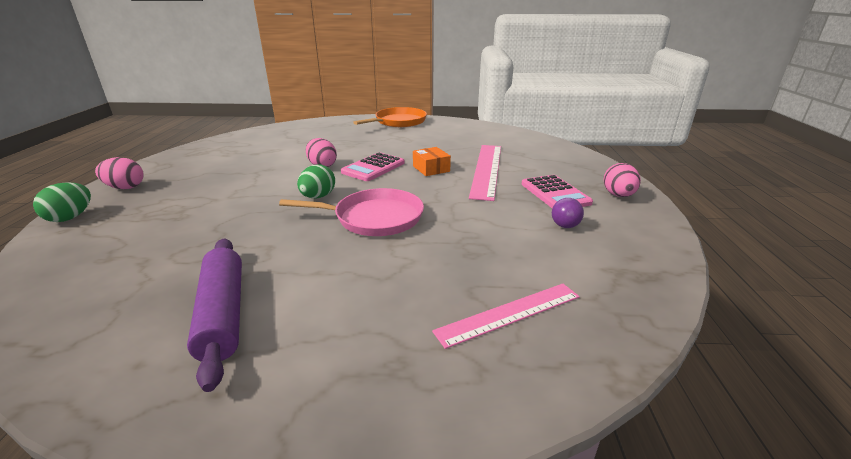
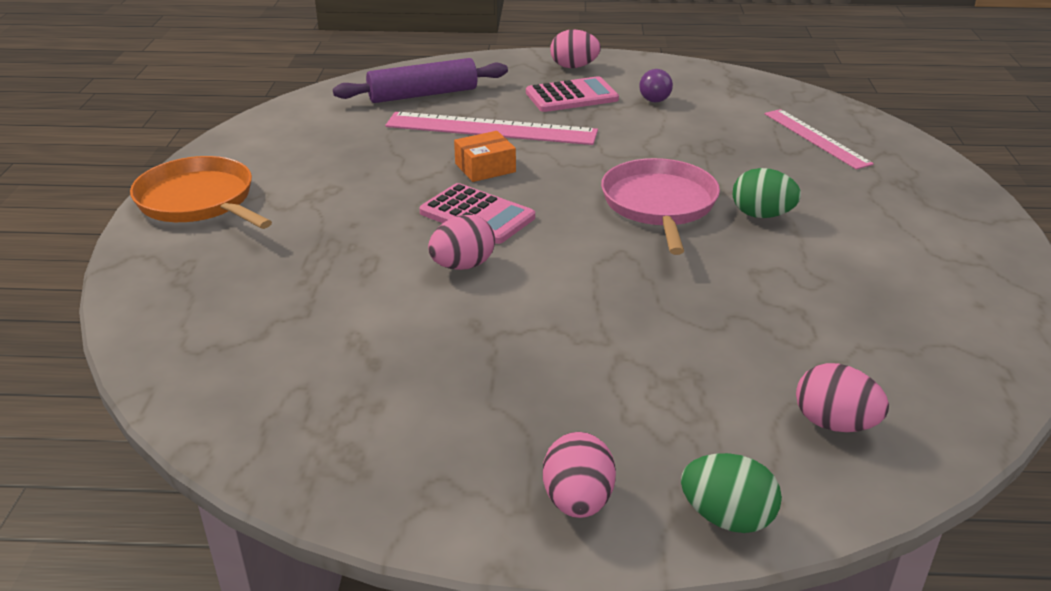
camera: 90 degrees left, 5 degrees up
(90, 256) = (834, 424): none -> pink egg
(223, 314) = (890, 274): purple rolling pin -> purple rolling pin (423, 94)
(318, 197) = (599, 253): green egg -> green egg (762, 215)

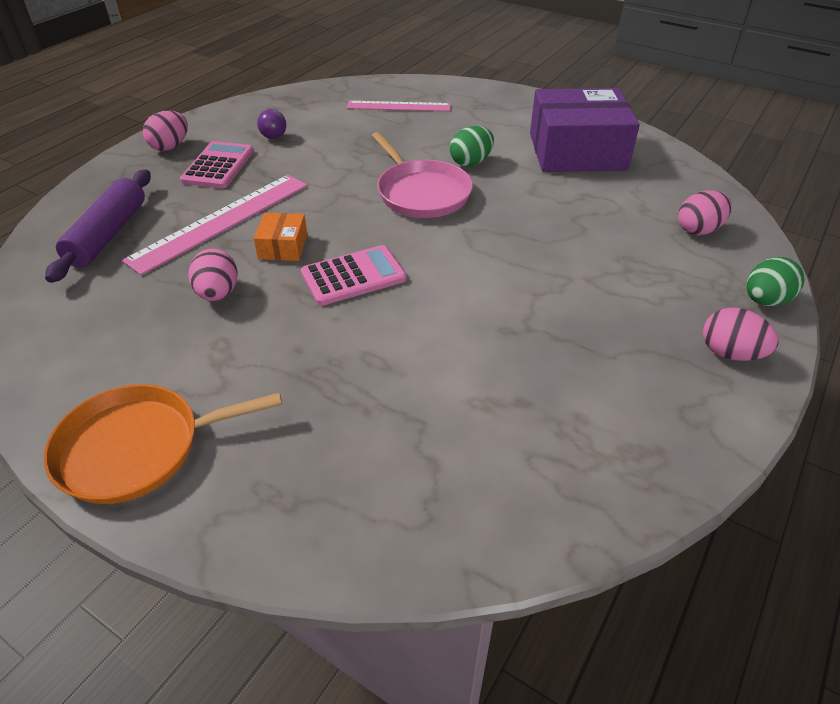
camera: 60 degrees left, 10 degrees up
(463, 265) = (422, 309): pink egg -> pink egg (218, 293)
(659, 205) = (421, 193): pink pan -> pink pan turned 150 degrees counterclockwise
(897, 279) = (577, 151): none -> purple box

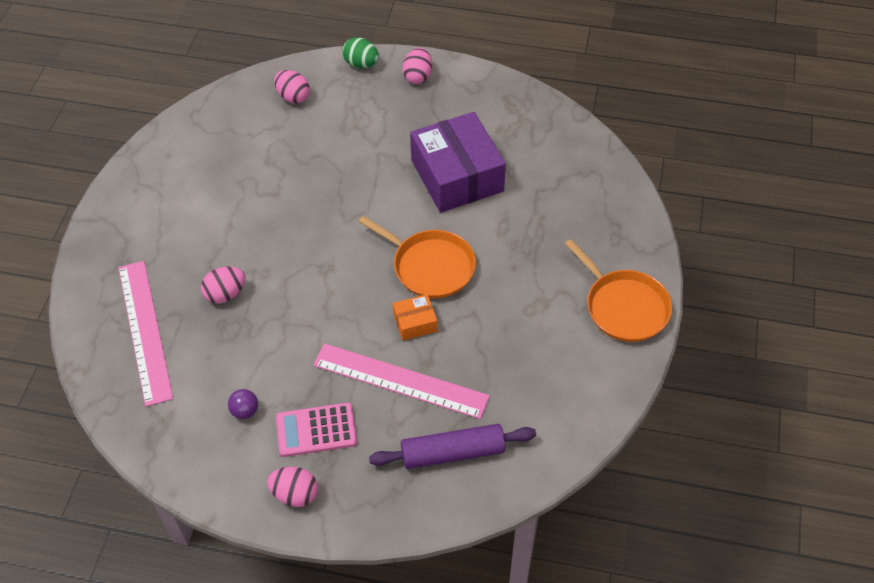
camera: 110 degrees left, 10 degrees up
(218, 293) = (485, 336): pink egg -> pink egg (225, 294)
(353, 276) = (430, 266): pink calculator -> orange pan
(398, 106) = (144, 331): pink ruler -> pink ruler, size x1.55
(421, 193) = (304, 262): pink pan -> none
(471, 162) = (242, 243): green egg -> none
(577, 151) = (198, 177): purple box -> purple box (457, 176)

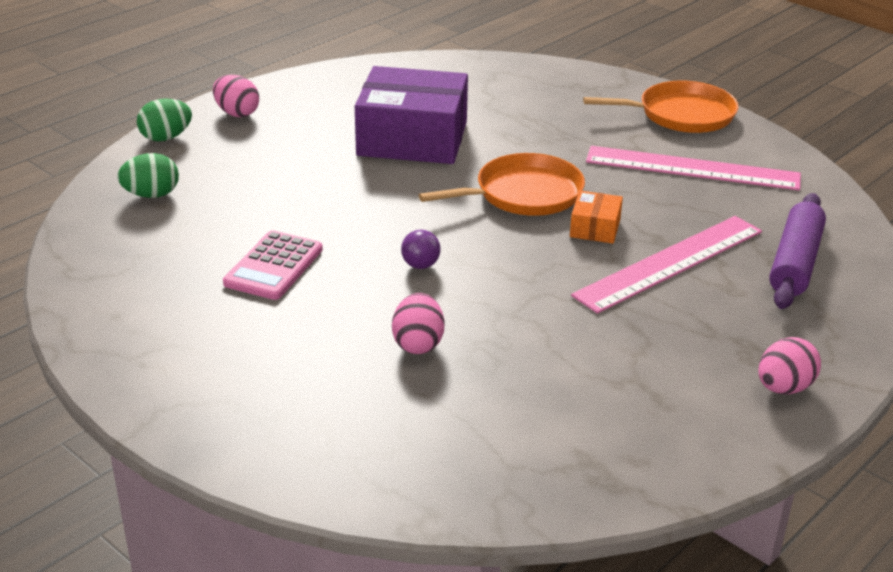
camera: 60 degrees left, 20 degrees down
(144, 331) = (412, 432): pink ruler -> pink ruler (692, 168)
(245, 411) = (625, 387): purple ball -> purple ball (420, 265)
(293, 97) = (151, 195): pink egg -> green egg
(316, 430) = (697, 342): pink calculator -> pink calculator (274, 266)

